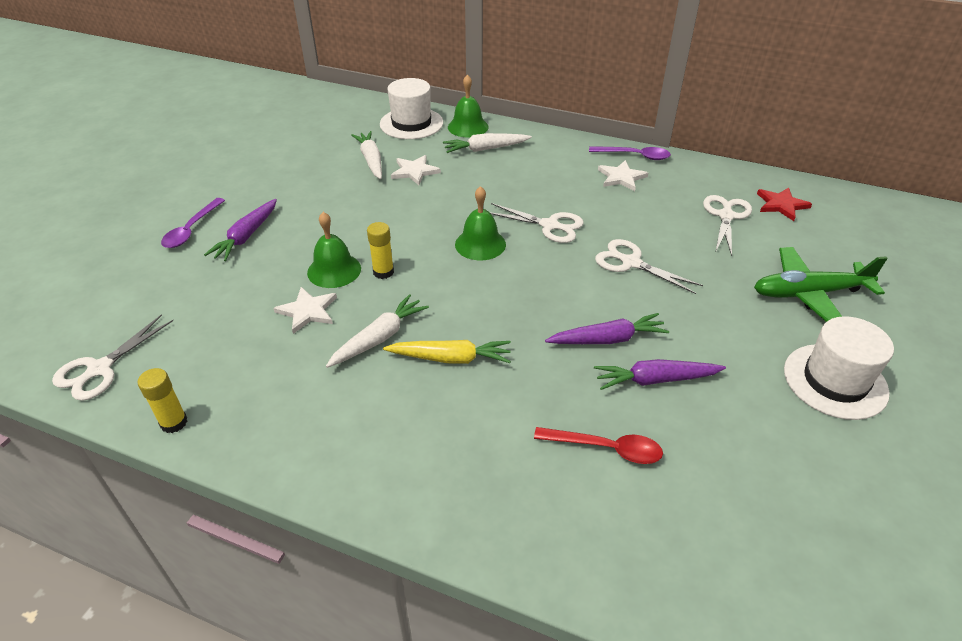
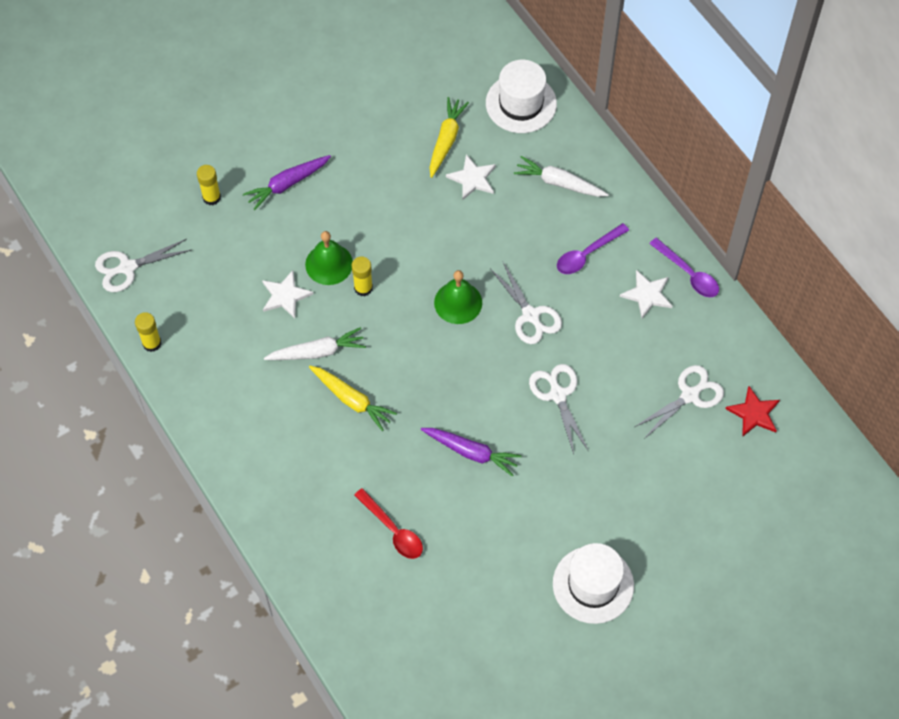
camera: 35 degrees right, 20 degrees up
(170, 275) = (211, 197): none -> yellow glue stick
(191, 229) = (251, 151): purple spoon -> purple spoon (587, 254)
(371, 160) = (446, 140): white carrot -> yellow carrot
(468, 127) = (569, 139): green bell -> none
(655, 380) = (471, 504): purple carrot -> none
(809, 293) = (664, 510): green plane -> none

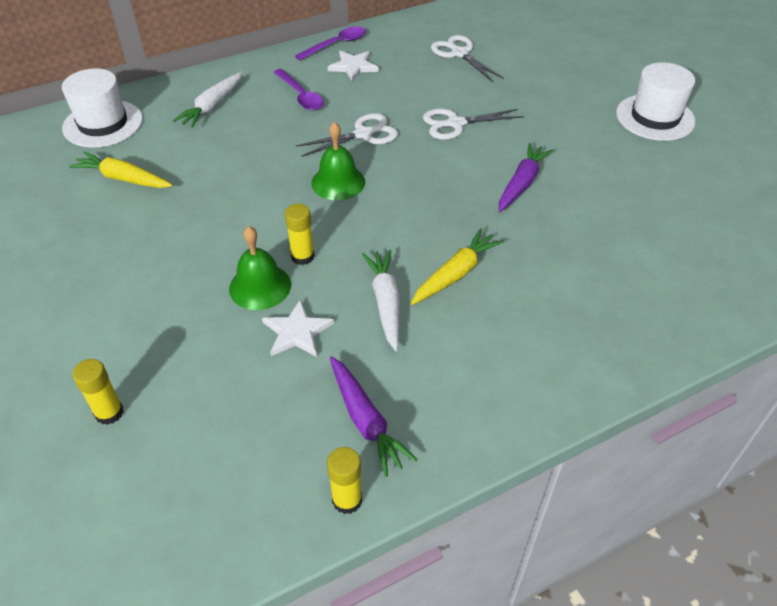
camera: 85 degrees left, 15 degrees down
(127, 267) = (199, 536): white scissors -> none
(287, 184) = (123, 323): purple carrot -> purple carrot (366, 421)
(393, 530) = (622, 247): red spoon -> none
(472, 178) = (183, 162): white star -> none
(754, 413) = (477, 26): red star -> none

